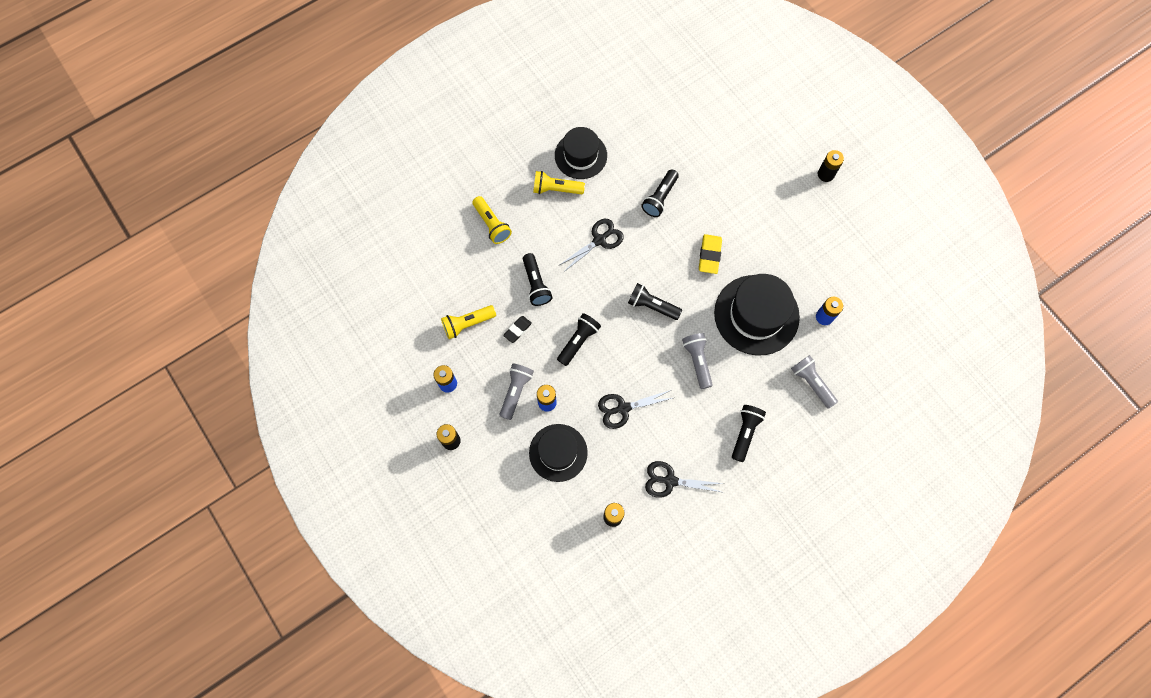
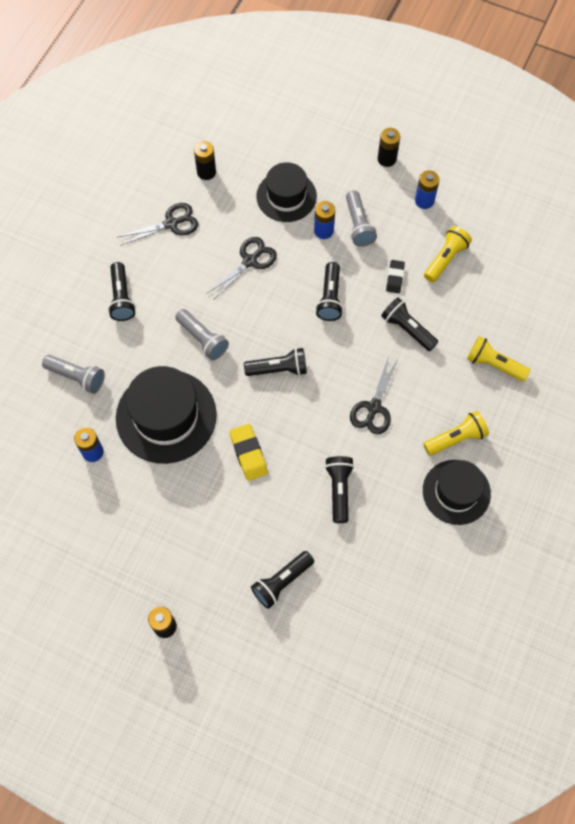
camera: 150 degrees right, 5 degrees down
(733, 161) = (282, 582): none -> black flashlight

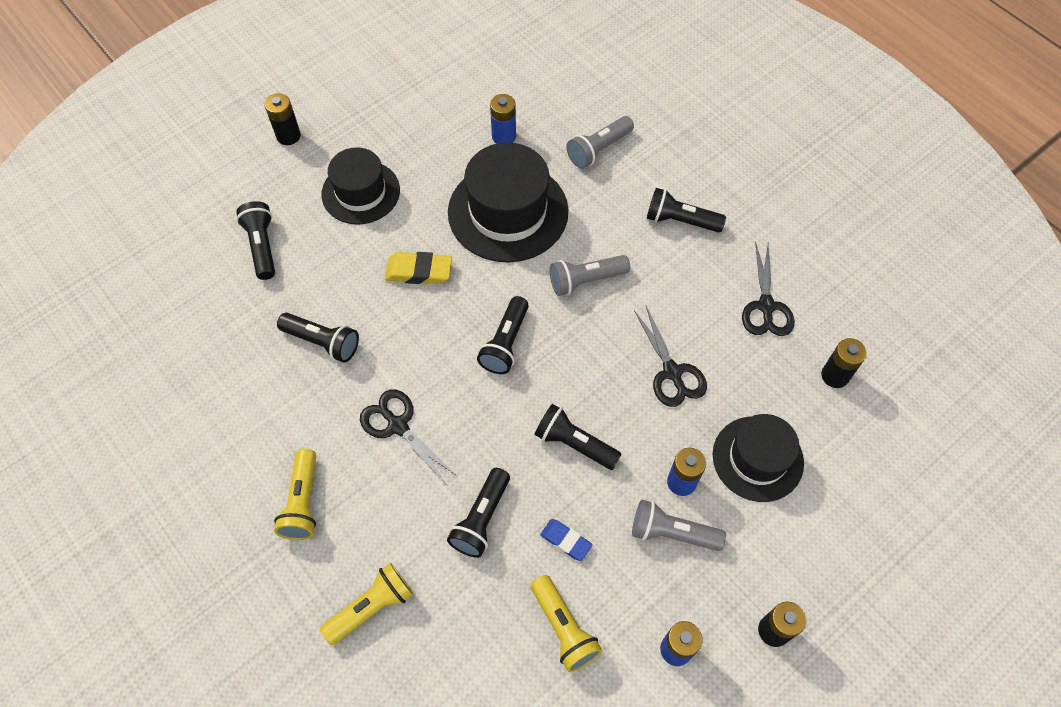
camera: 115 degrees right, 5 degrees down
(395, 278) = (565, 541): black eraser -> blue eraser
(407, 329) = (481, 519): black flashlight -> black flashlight turned 135 degrees clockwise
(456, 492) = (239, 467): black hat -> black hat (361, 192)

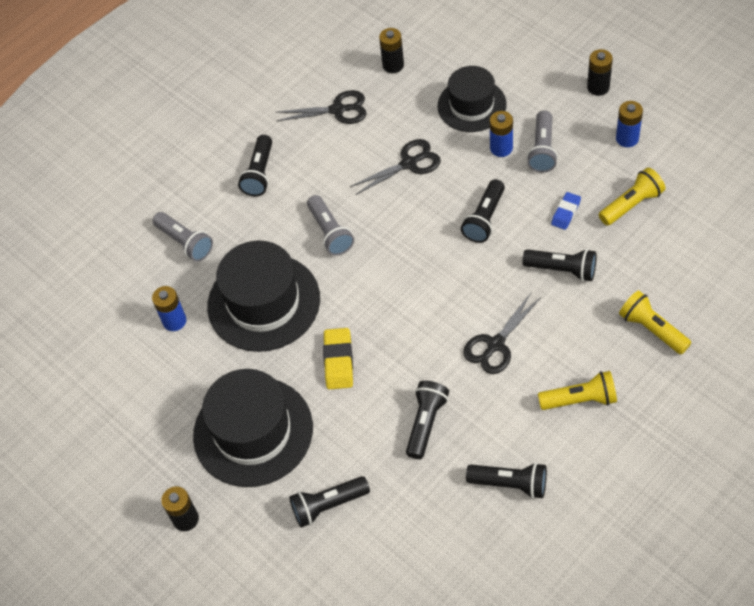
camera: 90 degrees left, 5 degrees down
(361, 192) = (253, 431): black hat -> black hat, size x1.52
(505, 343) = (402, 280): black flashlight -> black flashlight (510, 484)

